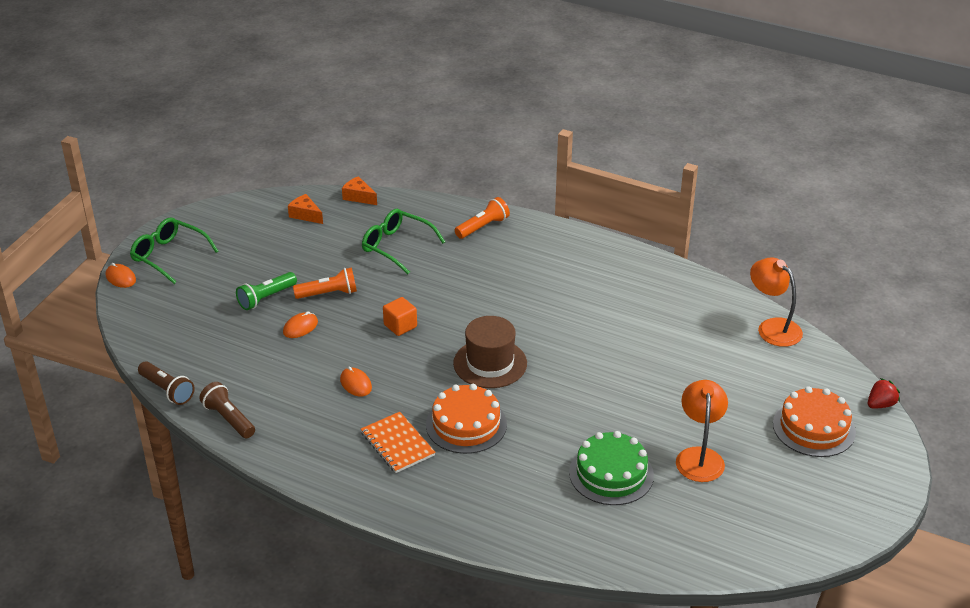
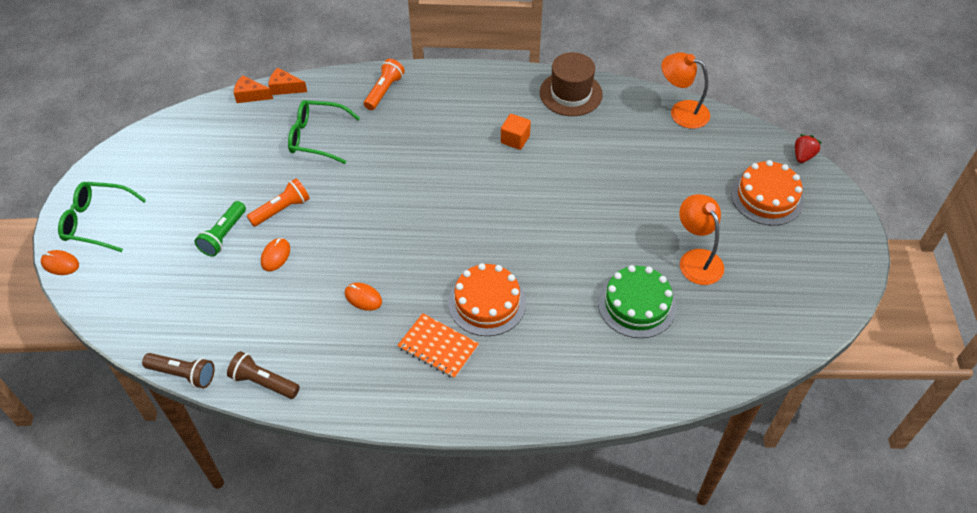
camera: 25 degrees left, 15 degrees up
(305, 215) = (210, 131): orange cheese -> orange cheese (285, 88)
(400, 326) = (369, 221): orange cube -> orange cube (515, 139)
(490, 363) = (471, 231): brown hat -> brown hat (570, 94)

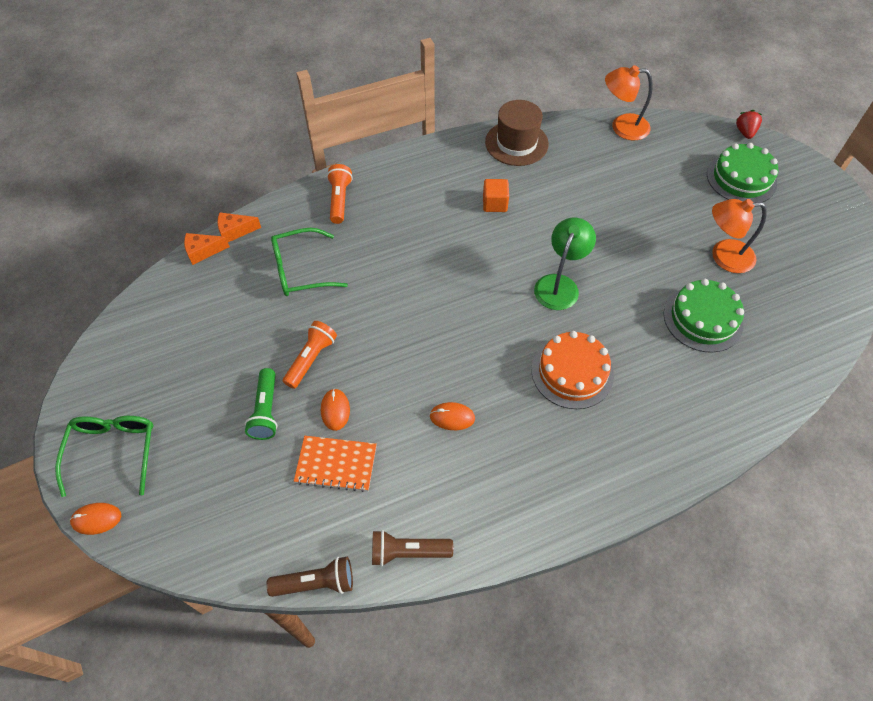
camera: 25 degrees left, 5 degrees up
(98, 222) = (113, 452): green glasses -> green glasses turned 105 degrees clockwise
(438, 347) = (556, 436): orange notebook -> orange notebook (336, 464)
(526, 227) = (559, 284): none -> green lamp
(696, 259) = (723, 256): orange lamp -> orange lamp turned 45 degrees counterclockwise
(767, 197) = (741, 178): orange cake -> green cake

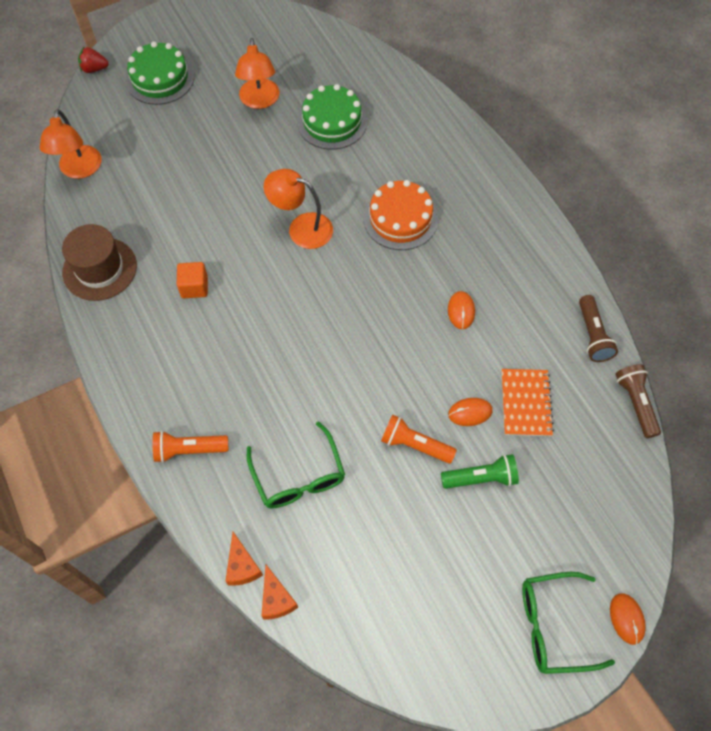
camera: 95 degrees left, 5 degrees up
(559, 284) = (301, 228): green lamp -> orange lamp

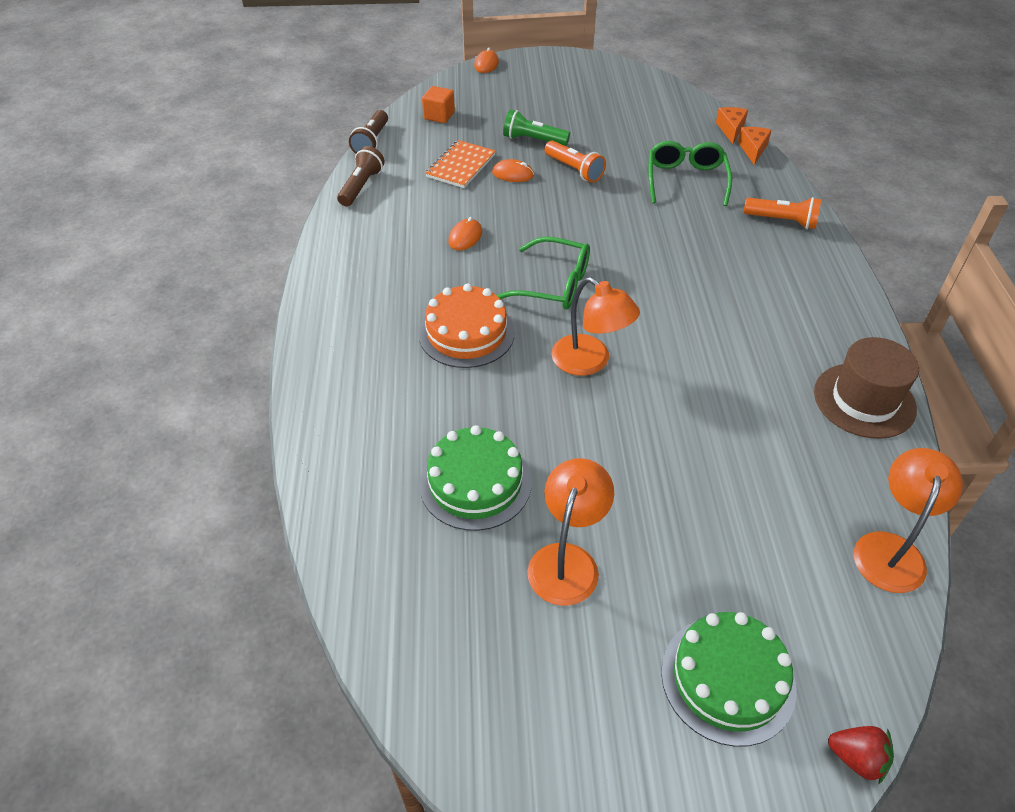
camera: 155 degrees left, 15 degrees down
(194, 287) = (744, 343): orange cube -> orange cube (439, 116)
(554, 625) = (536, 73): green glasses -> green glasses (552, 284)

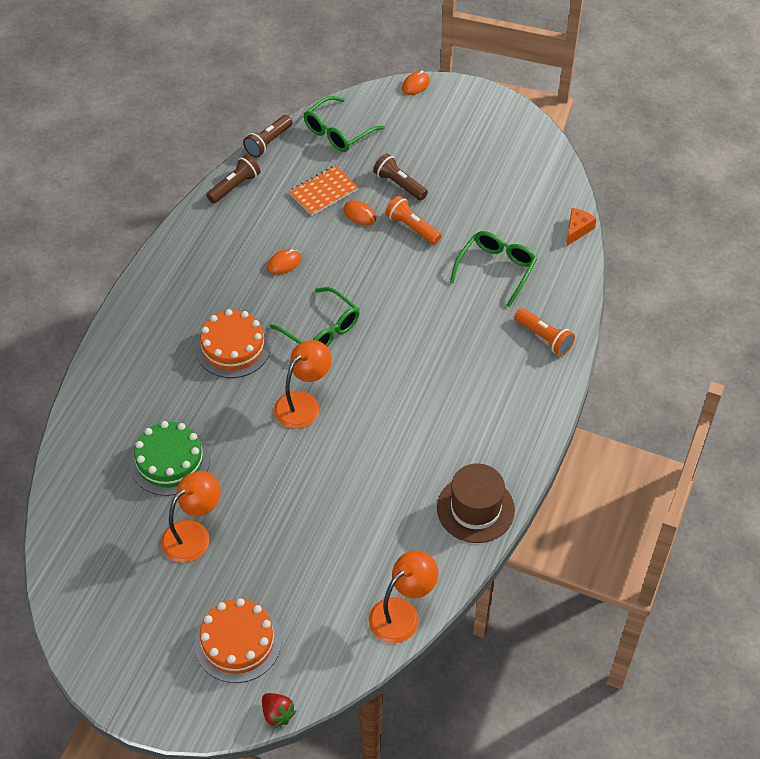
camera: 25 degrees right, 5 degrees up
(439, 116) = (338, 132): orange cube -> green glasses
(533, 140) = (399, 184): green flashlight -> brown flashlight
(574, 170) = (412, 227): orange flashlight -> orange flashlight turned 150 degrees clockwise
(590, 362) = (303, 403): orange lamp -> orange lamp turned 120 degrees counterclockwise
(728, 679) = (238, 642): green cake -> orange cake
(753, 149) = (579, 258): orange cheese -> none

